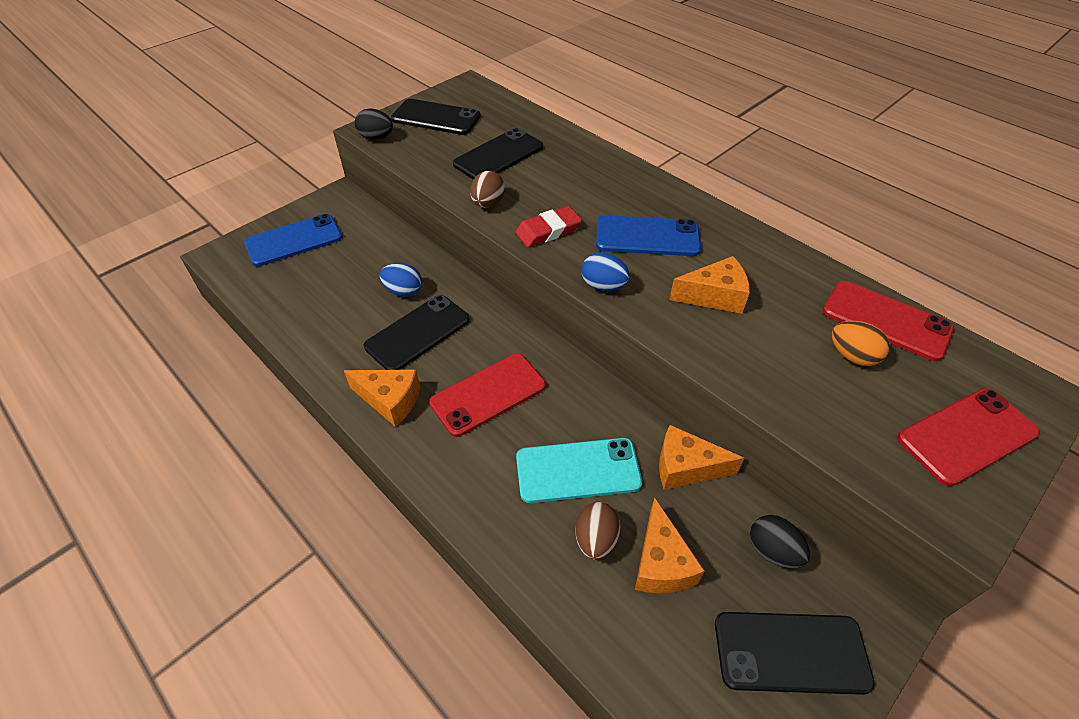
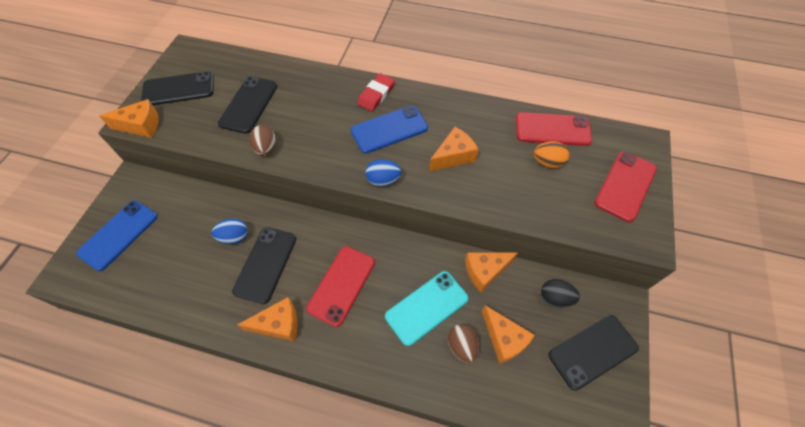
camera: 30 degrees left, 10 degrees up
(376, 138) = (141, 126): black egg -> orange cheese
(548, 231) = (322, 153): red eraser -> red eraser (376, 95)

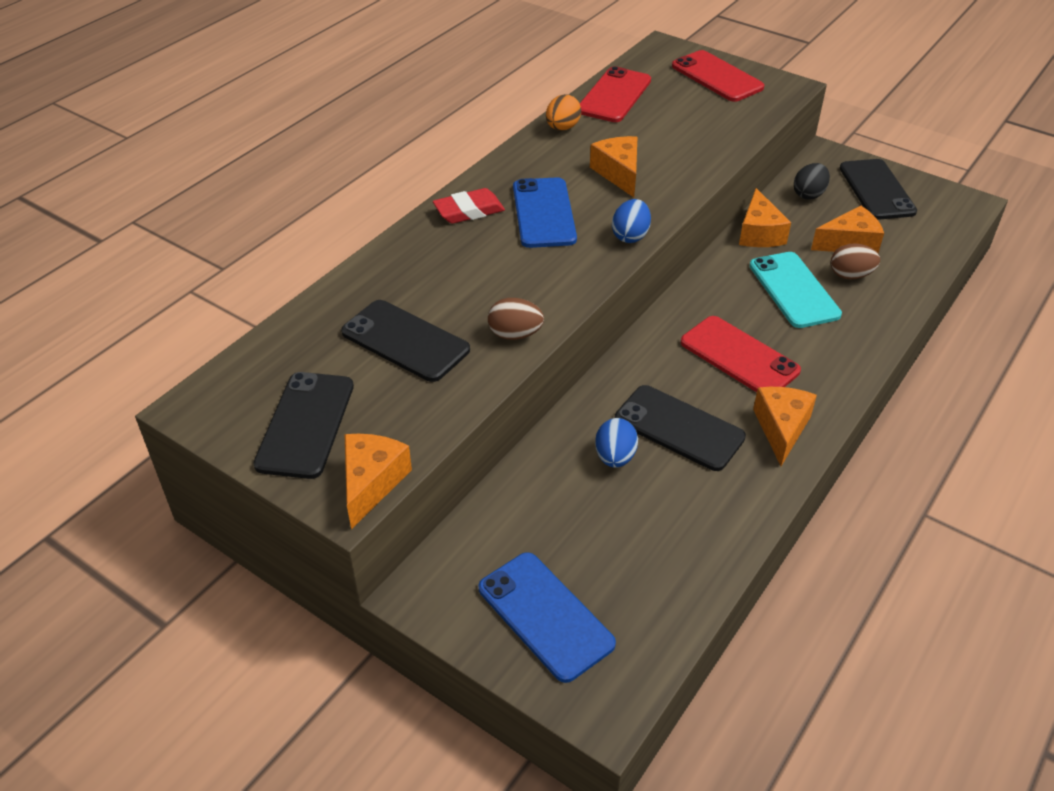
camera: 70 degrees left, 15 degrees down
(376, 95) = (469, 211): red eraser -> red eraser turned 75 degrees counterclockwise
(547, 162) = (661, 112): orange egg -> orange egg (562, 128)

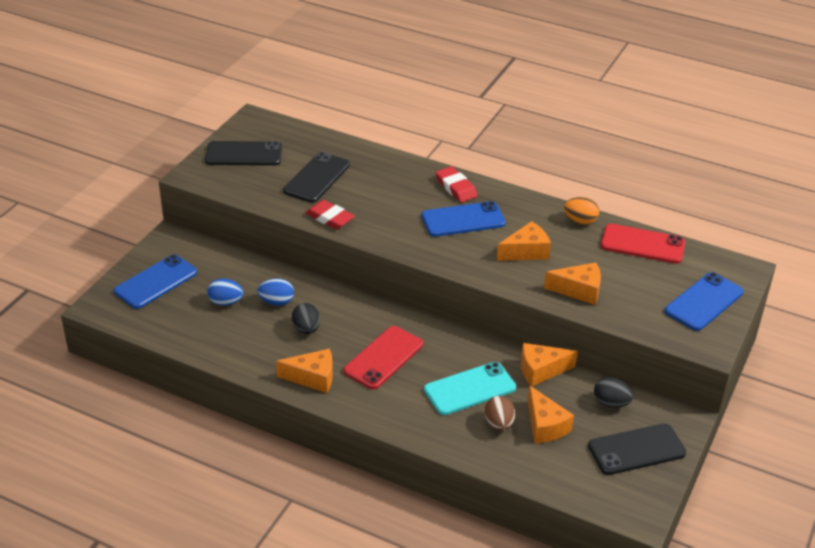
camera: 80 degrees right, 5 degrees down
(371, 483) = (203, 181): orange cheese -> orange cheese (579, 290)
(515, 334) = (330, 218): brown egg -> red eraser
(630, 236) = (447, 260): blue egg -> blue egg (226, 302)
(679, 428) = (306, 329): black phone -> black egg
(717, 77) = (704, 302): red phone -> blue phone

